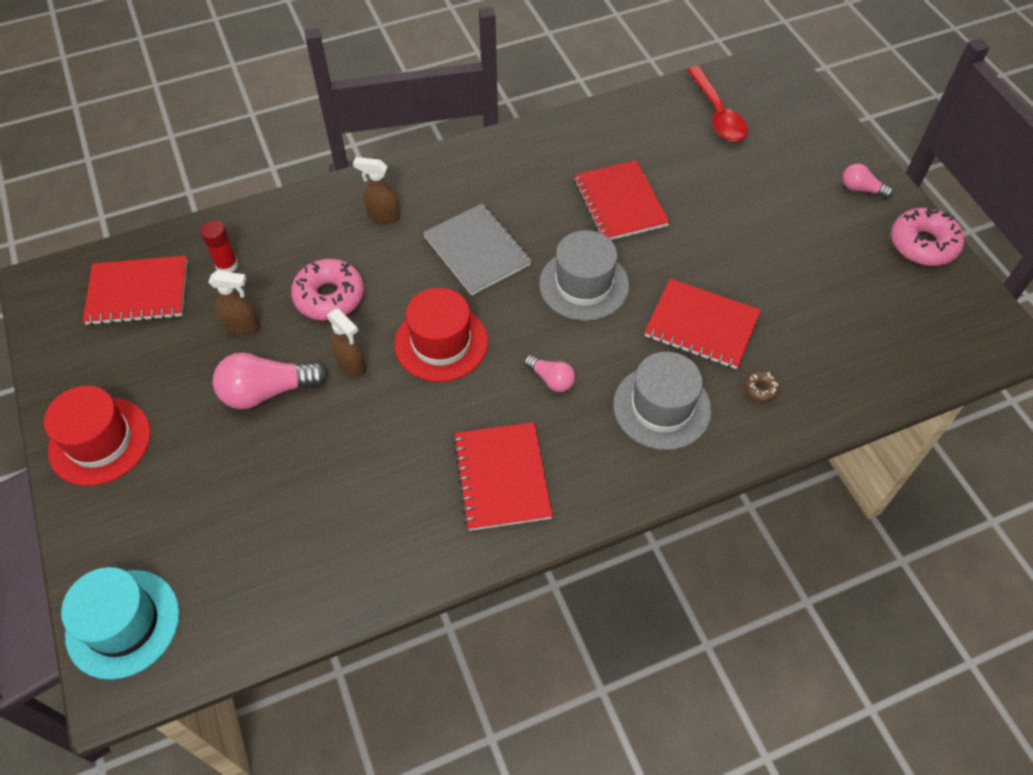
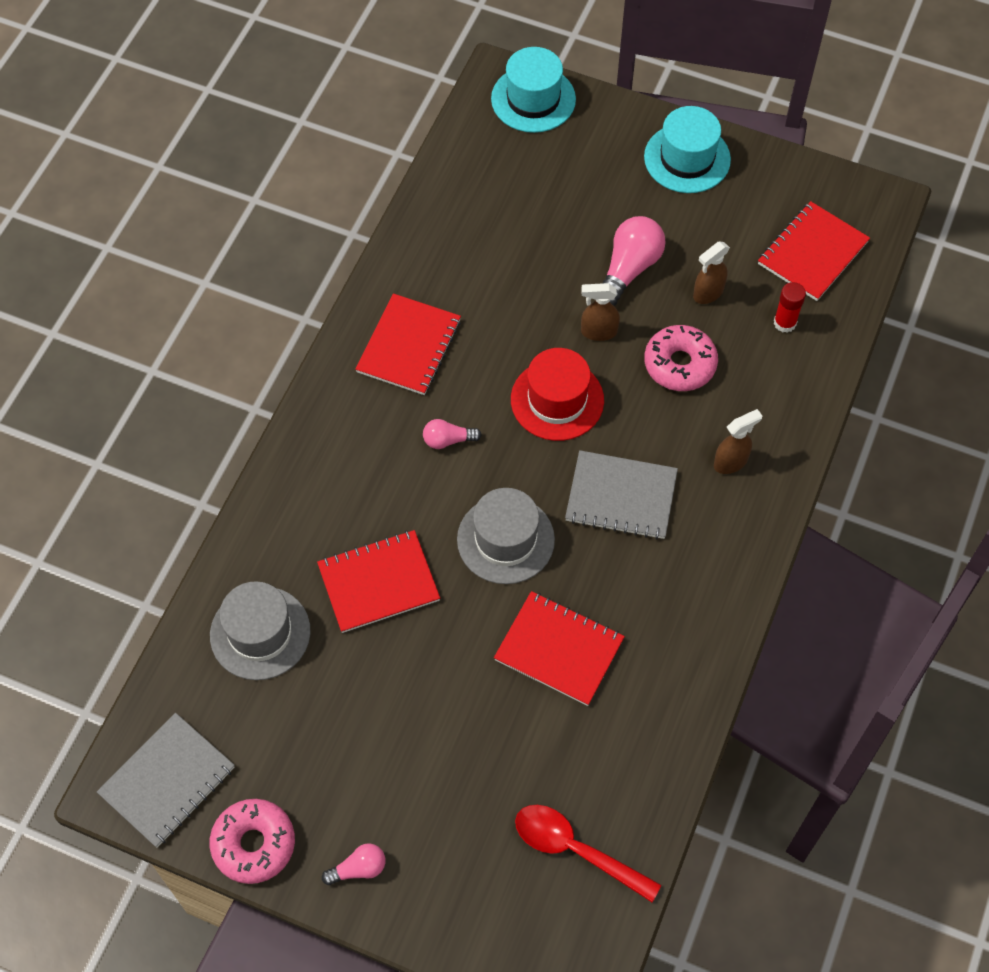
camera: 135 degrees right, 5 degrees up
(100, 441) = (687, 158): red hat -> turquoise hat
(502, 477) = (409, 346): red notebook -> red notebook turned 75 degrees clockwise
(662, 407) = (347, 486): grey hat -> grey hat (260, 633)
(760, 389) = (286, 564): brown donut -> none
(962, 318) = (167, 781): none -> grey notebook

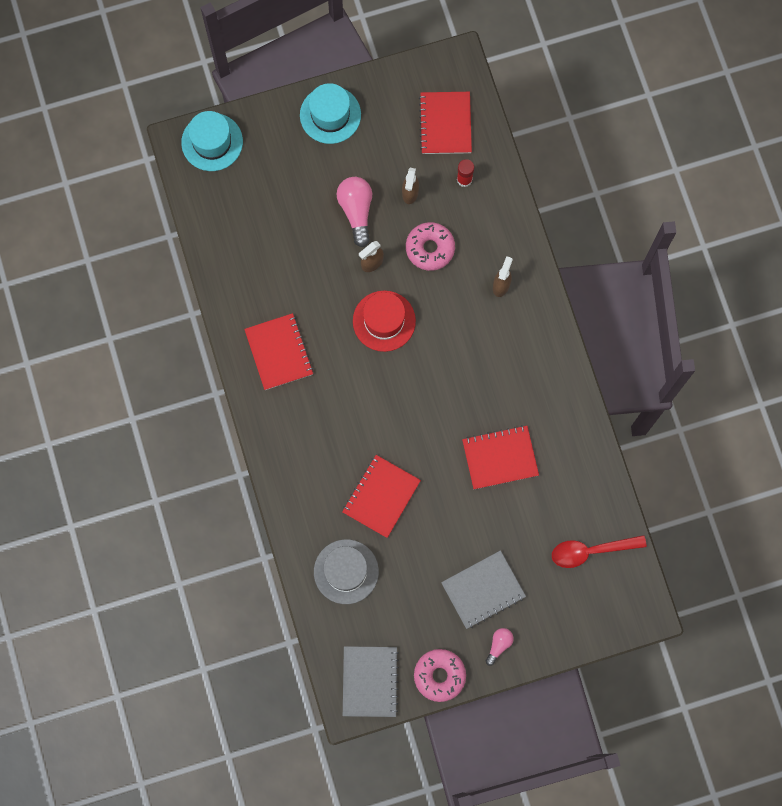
camera: 40 degrees left, 15 degrees up
(448, 440) = (347, 390): pink light bulb -> none
(505, 539) = (424, 421): grey hat -> none
(621, 496) = (462, 350): grey notebook -> grey notebook (483, 590)

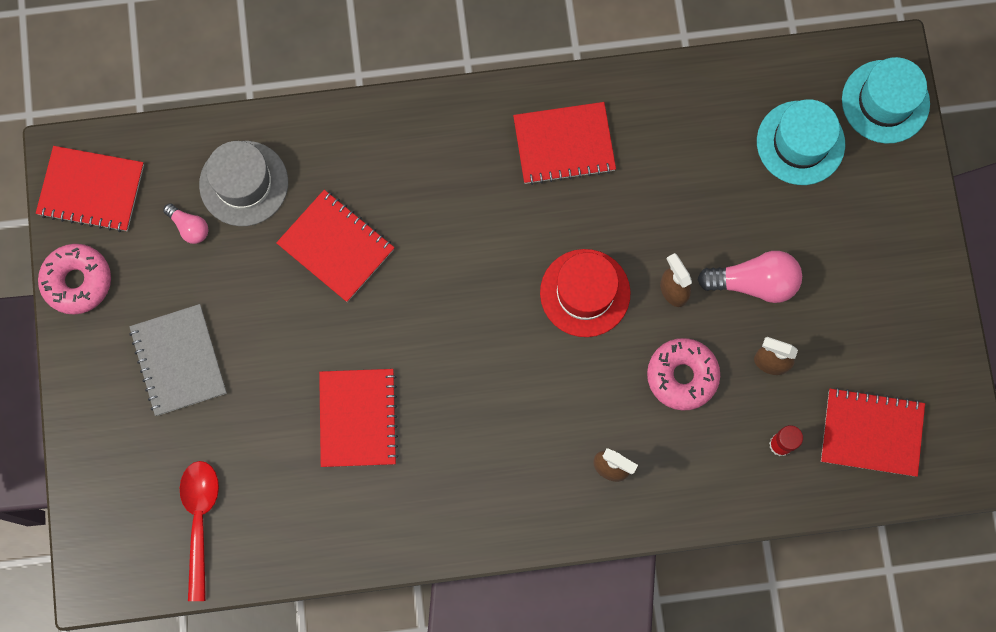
camera: 100 degrees right, 0 degrees up
(330, 115) = (906, 270): turquoise hat -> turquoise hat (800, 143)
(370, 681) = (91, 190): grey notebook -> red notebook
(499, 645) = (99, 368): pink light bulb -> pink light bulb (189, 227)

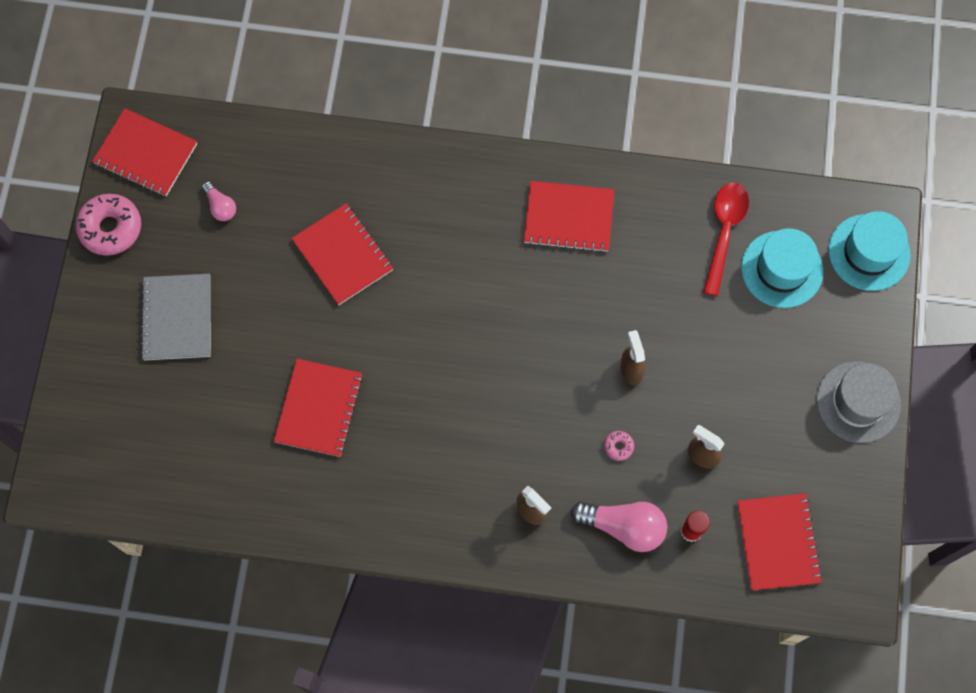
camera: 15 degrees right, 5 degrees down
(200, 521) = (154, 461): red spoon -> red spoon (724, 232)
(244, 183) = (278, 181): grey hat -> grey hat (858, 402)
(585, 293) = (551, 351): red hat -> none
(682, 376) = (618, 446): pink donut -> pink donut, size x0.45
(754, 282) = (706, 381): pink light bulb -> pink light bulb (623, 526)
(871, 433) = (777, 542): red notebook -> red notebook turned 60 degrees clockwise

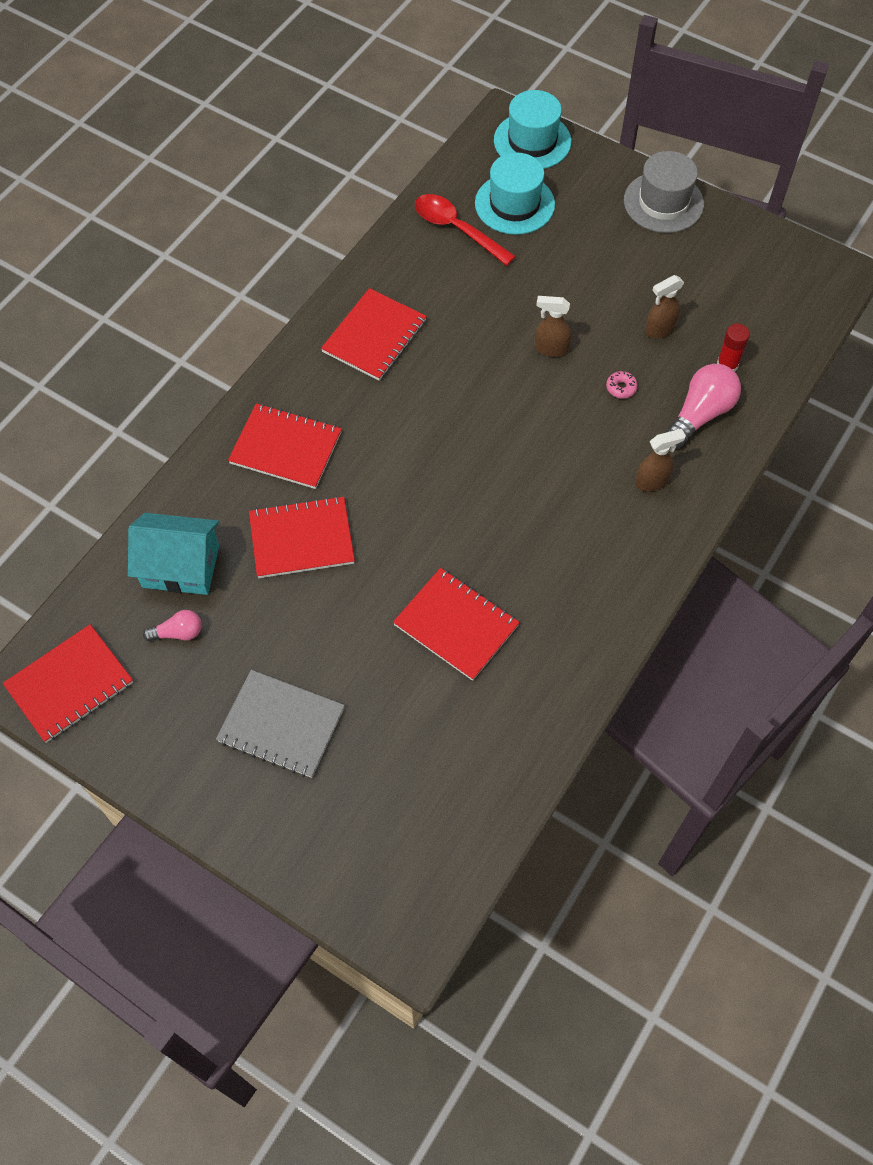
camera: 65 degrees left, 10 degrees down
(111, 228) = (135, 755): pink donut -> none
(277, 179) = (181, 566): none -> turquoise house
(777, 542) = (765, 308): red notebook -> red notebook (286, 448)

